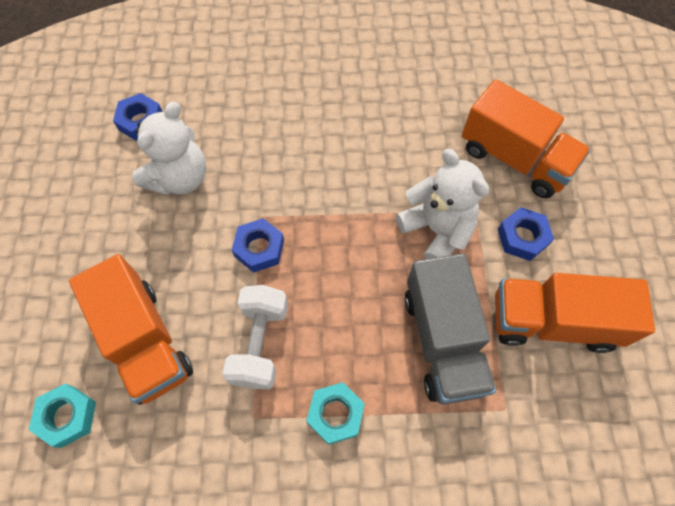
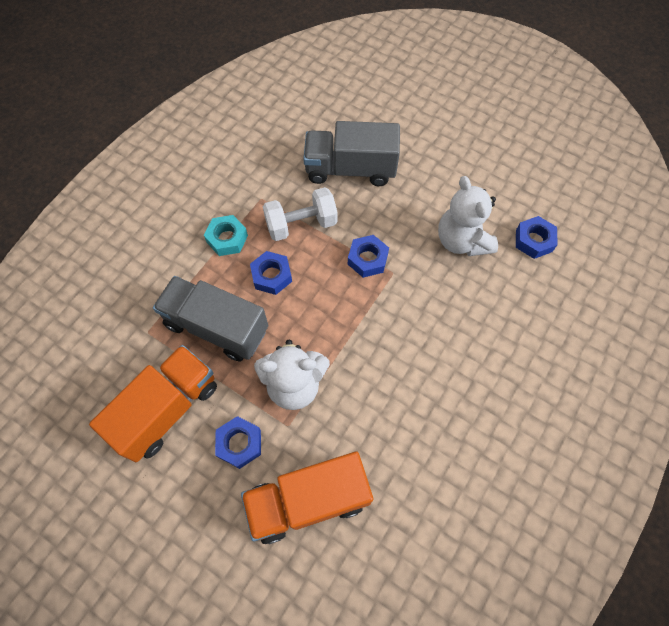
camera: 125 degrees right, 0 degrees up
(67, 416) = (334, 119): turquoise nut -> none
(145, 341) = (350, 169): orange truck -> grey truck
(260, 343) = (301, 224): white dumbbell -> white dumbbell turned 60 degrees counterclockwise
(345, 329) = (271, 276): none -> blue nut

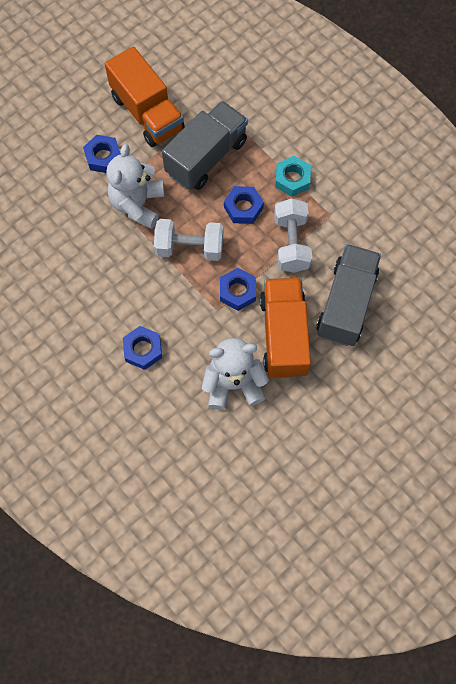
camera: 105 degrees right, 5 degrees up
(308, 500) = (45, 195): orange truck -> orange truck (283, 335)
(332, 315) = (189, 248): none -> white dumbbell
(534, 241) = (214, 454): blue nut -> blue nut (143, 350)

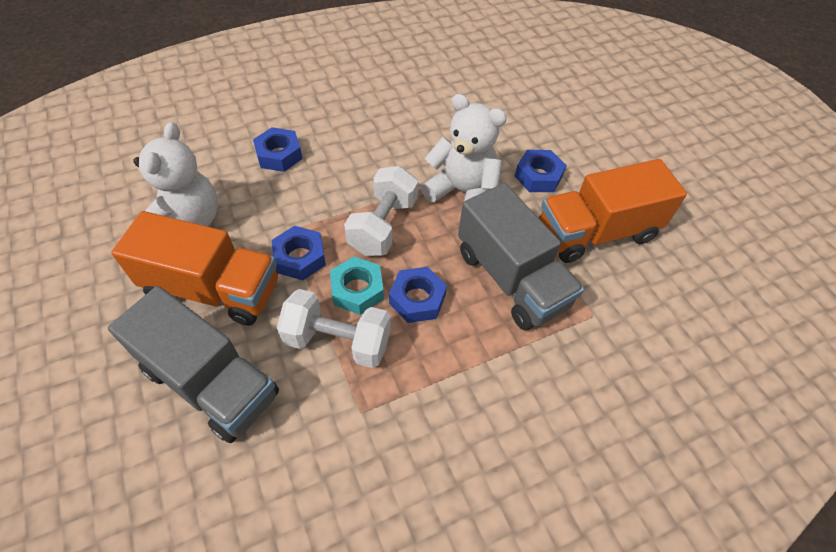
camera: 105 degrees right, 15 degrees down
(292, 179) = (442, 377): turquoise nut -> turquoise nut (357, 290)

